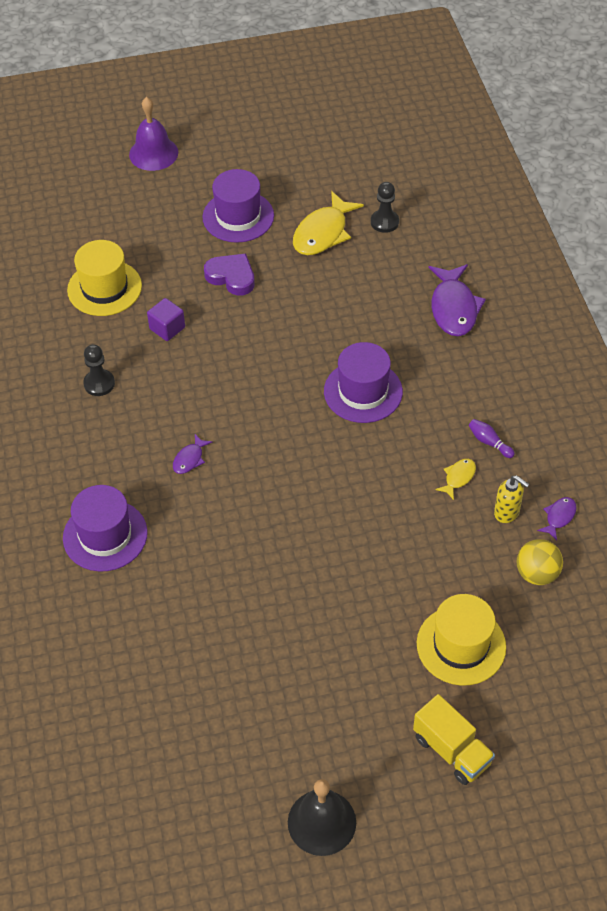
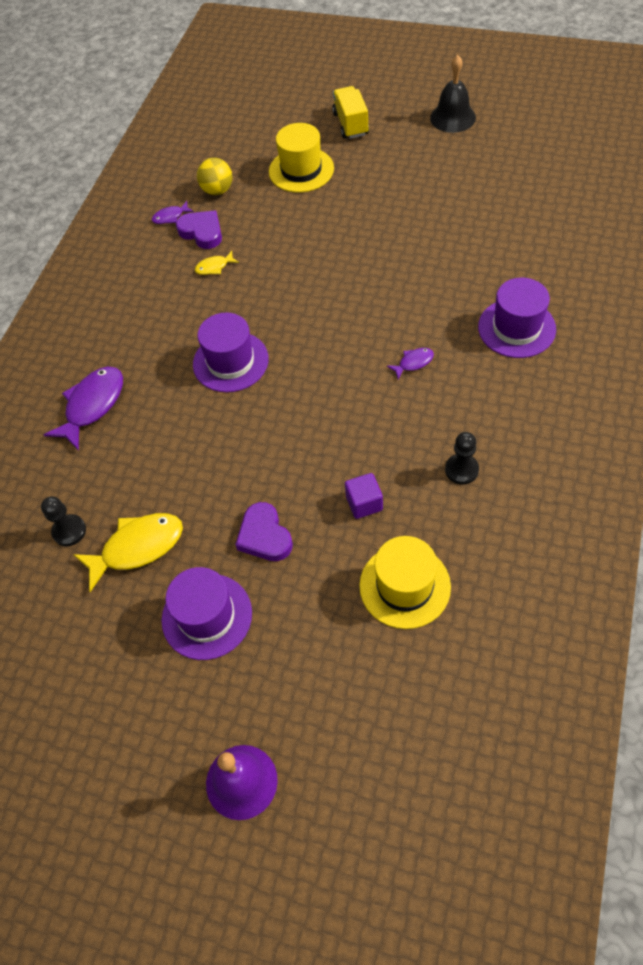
camera: 145 degrees left, 5 degrees up
(489, 442) = (169, 283): purple bowling pin -> none
(507, 512) = (202, 232): yellow soap dispenser -> purple heart

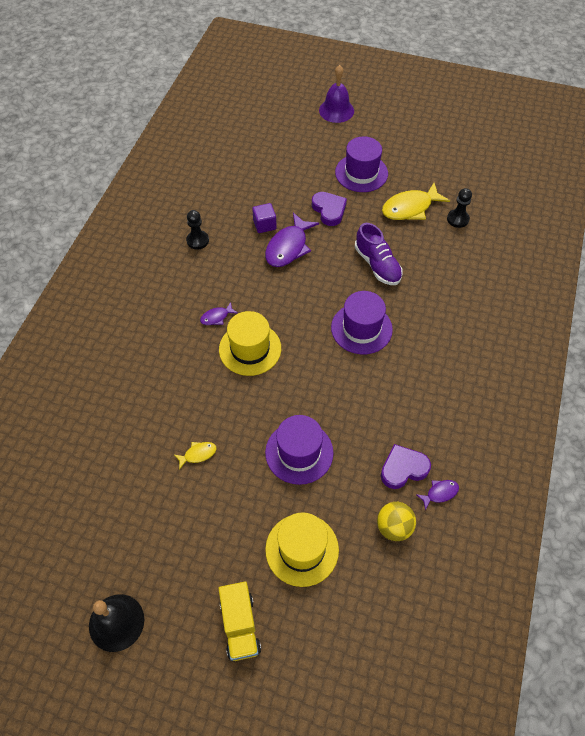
camera: 175 degrees right, 0 degrees up
(92, 405) = (466, 300): purple fish -> purple fish (288, 247)
(200, 448) = (377, 265): none -> purple shoe
(202, 232) = (403, 468): purple heart -> purple heart turned 120 degrees clockwise
(214, 267) = (385, 424): yellow fish -> yellow fish (198, 454)
(404, 586) = (245, 181): yellow hat -> yellow hat (250, 349)
(516, 328) = (129, 340): purple hat -> purple hat (299, 452)

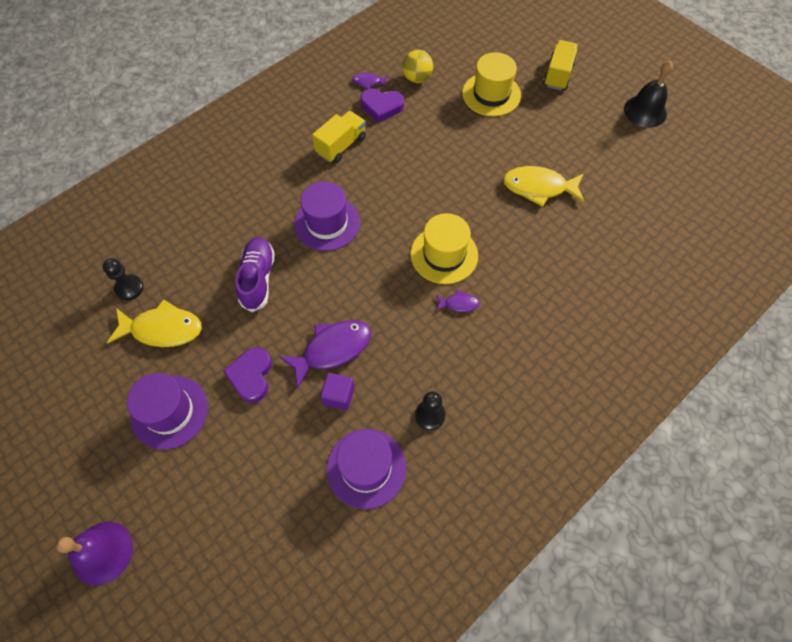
camera: 150 degrees left, 5 degrees up
(198, 454) = (538, 187): yellow fish -> yellow fish, size x2.03
(299, 452) = (454, 152): purple hat -> purple hat (366, 468)
(407, 404) = (341, 146): none -> yellow truck

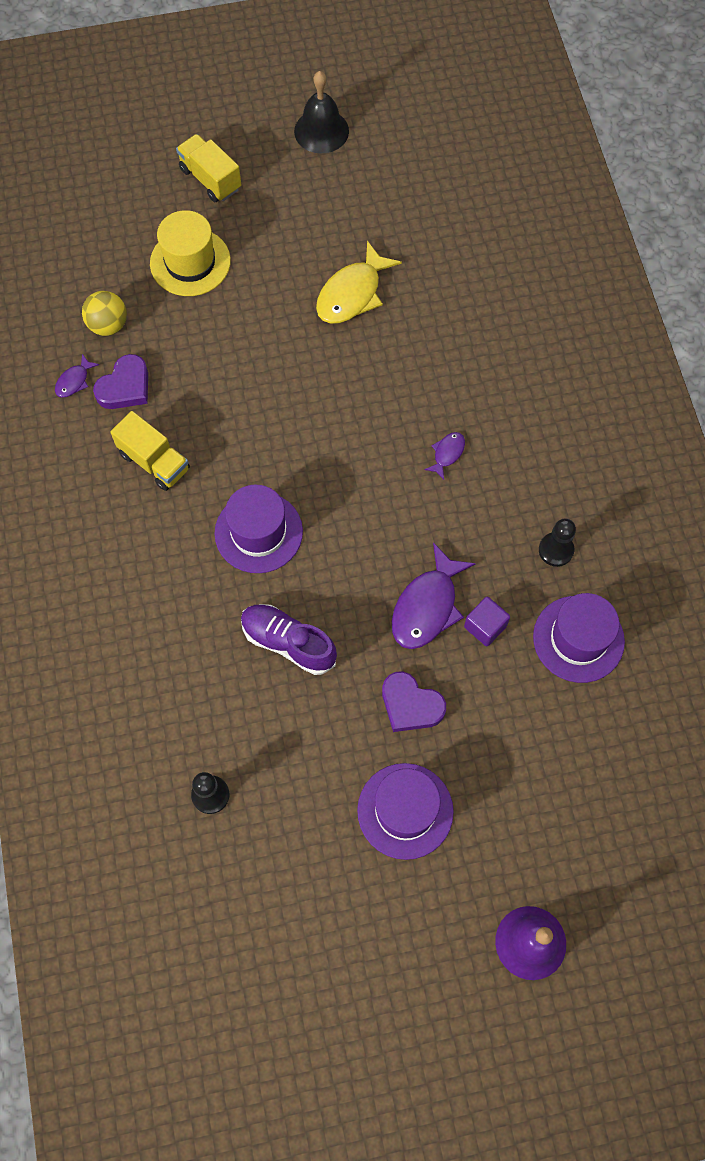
camera: 60 degrees left, 5 degrees up
(162, 329) = (293, 777): yellow fish -> none
(332, 349) = (427, 606): purple fish -> purple fish turned 150 degrees counterclockwise
(341, 146) = (154, 461): yellow truck -> yellow truck turned 150 degrees clockwise
(444, 255) = (378, 434): yellow hat -> none

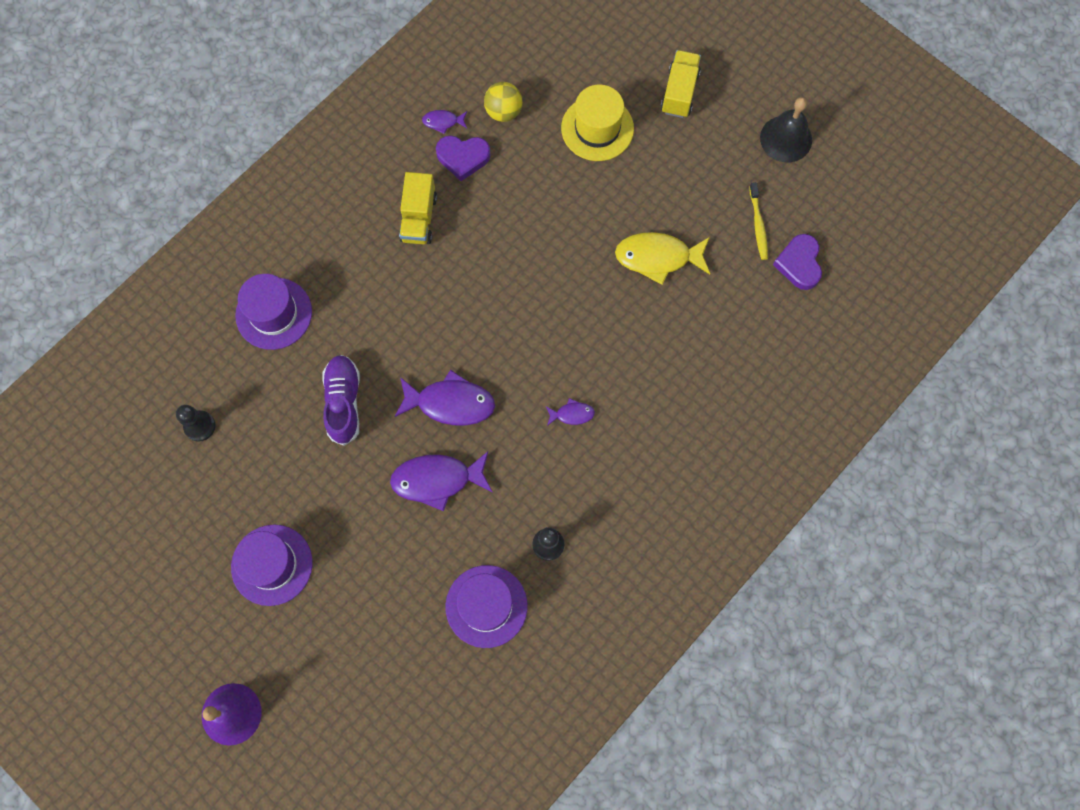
camera: 55 degrees right, 5 degrees up
(258, 532) = (414, 325): purple hat -> purple hat (274, 313)
(360, 548) = (450, 403): none -> purple fish
(383, 201) = (758, 225): none -> yellow toothbrush
(410, 705) = (353, 517): purple heart -> purple heart (799, 264)
(485, 626) = (449, 531): purple cube -> none

